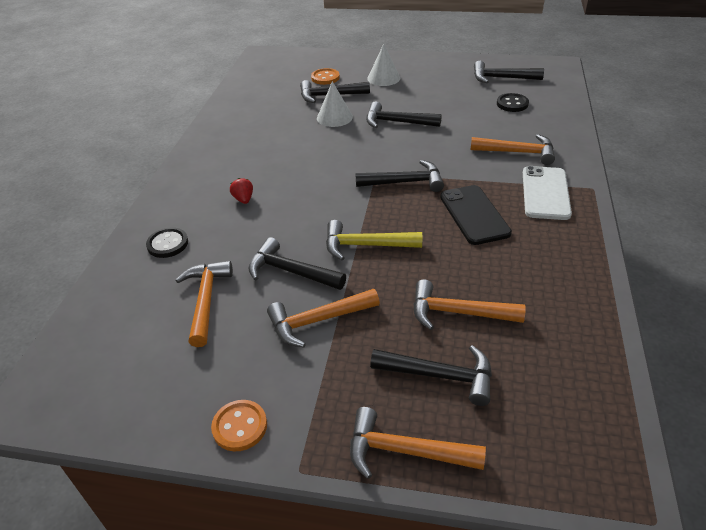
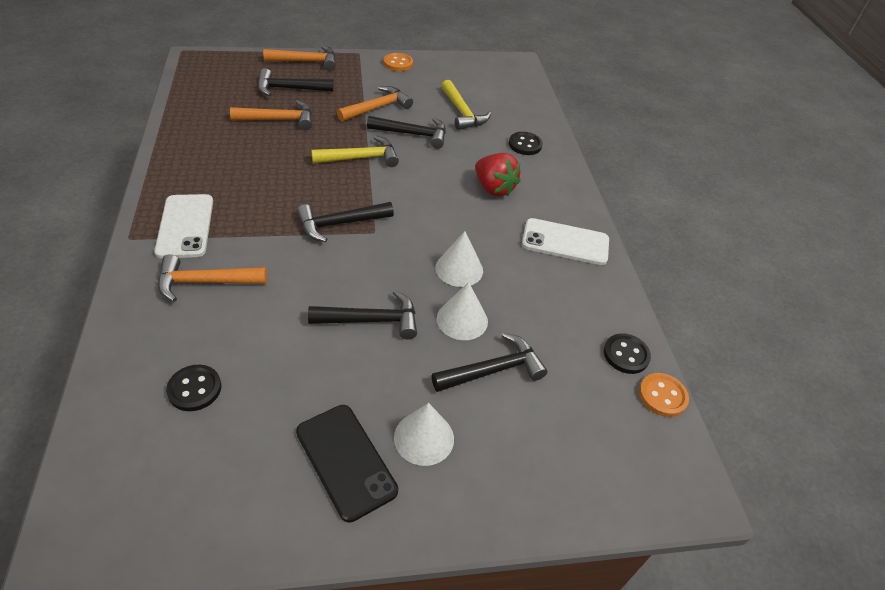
camera: 155 degrees right, 5 degrees up
(206, 300) = (462, 113): orange hammer -> yellow hammer
(219, 152) = (565, 242): none -> white phone
(242, 94) = (626, 355): none -> black button
(243, 199) = (493, 188): red strawberry -> red strawberry, size x1.88
(319, 143) = (459, 269): none -> white cone
(325, 78) = (526, 423): orange button -> orange button (662, 396)
(474, 215) = (265, 194): black phone -> black phone (346, 461)
(501, 78) = (202, 473): black hammer -> none

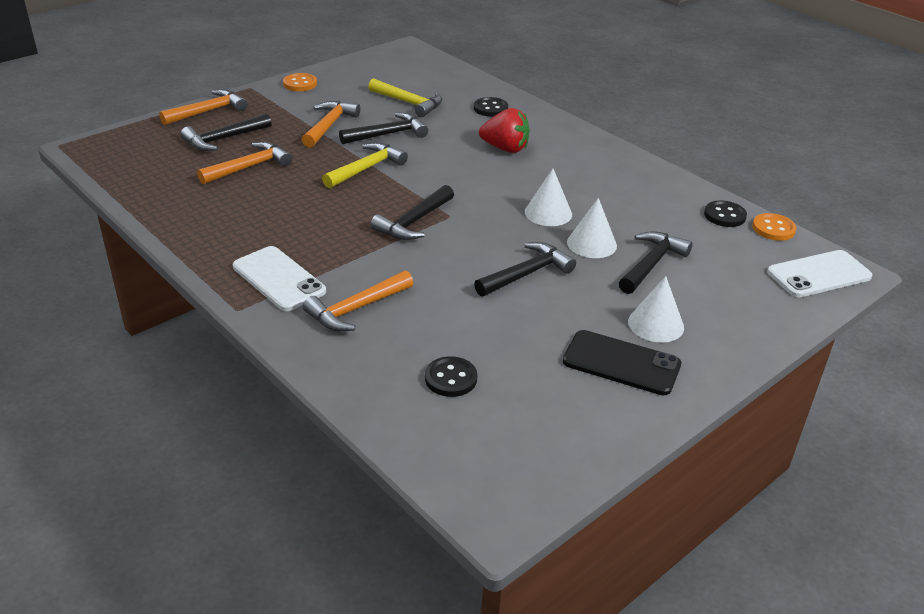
camera: 30 degrees left, 10 degrees down
(565, 242) = (602, 164): white phone -> white phone (819, 274)

